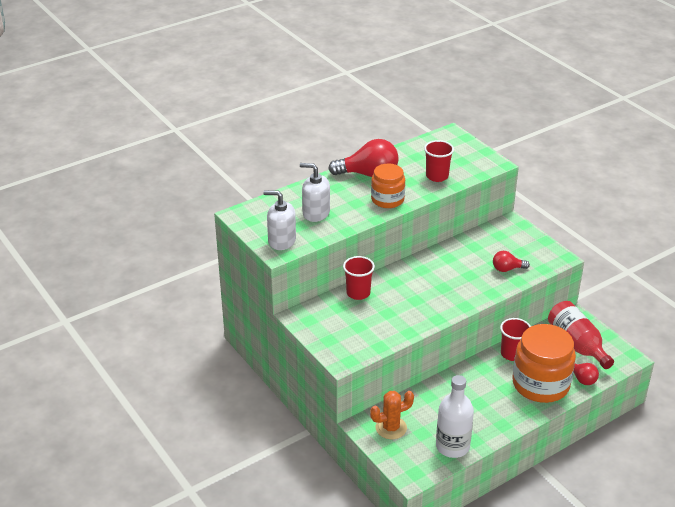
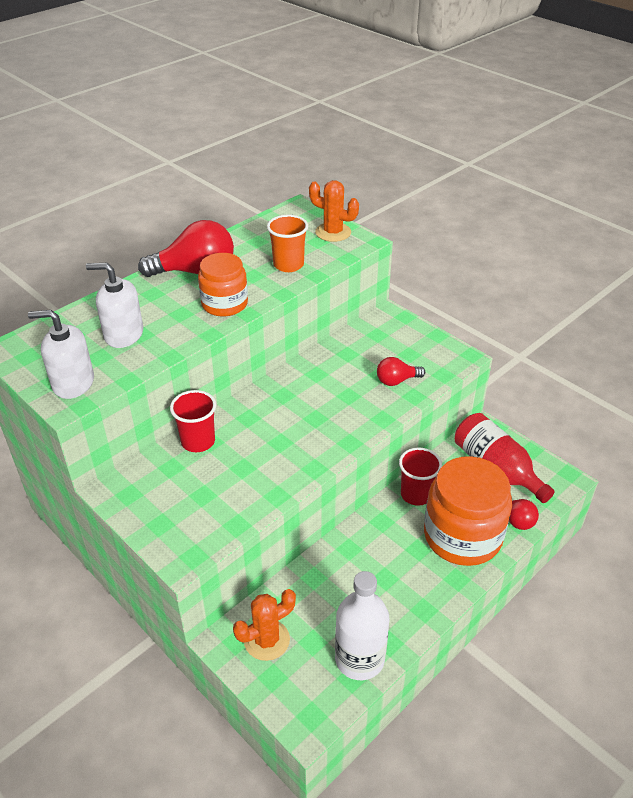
camera: 10 degrees left, 5 degrees up
(437, 176) = (288, 265): red cup -> orange cup
(474, 155) = (333, 232): none -> orange cactus

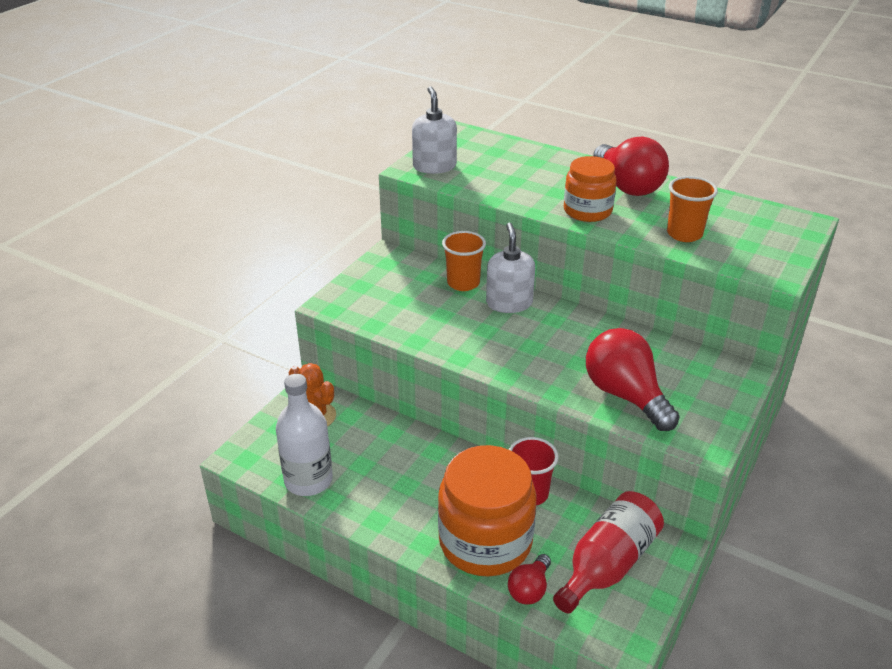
camera: 75 degrees right, 5 degrees down
(123, 334) = (508, 172): white soap dispenser -> white soap dispenser (509, 303)
(198, 441) = (463, 283): red cup -> orange cup
(333, 232) = (775, 252): orange cactus -> none
(396, 381) = (625, 395): red light bulb -> red light bulb, size x1.89

